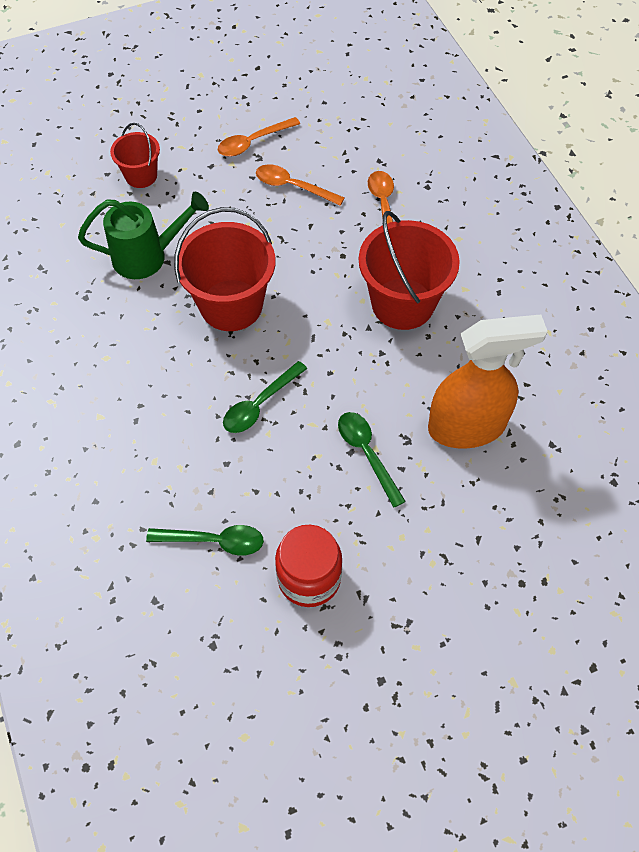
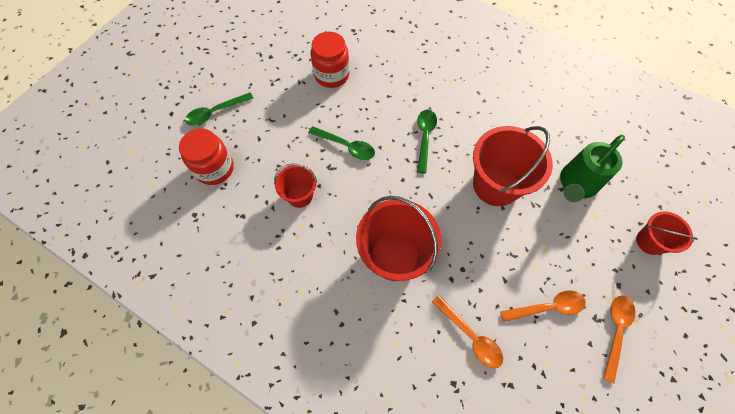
camera: 145 degrees right, 5 degrees up
(214, 541) = (388, 65): green spoon -> green spoon (215, 112)
(467, 427) = (300, 195): orange spray bottle -> red bucket
(561, 529) = (215, 168): none -> red jar

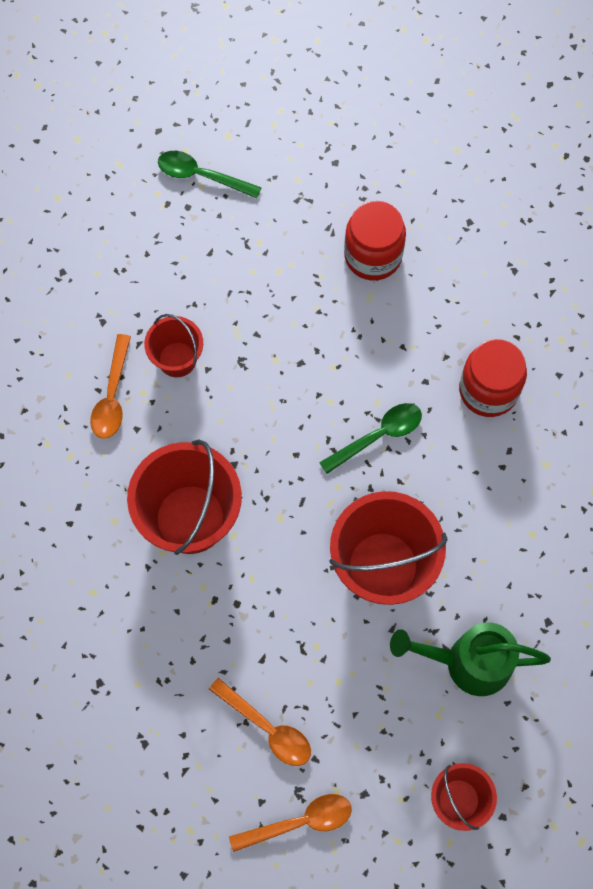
camera: 50 degrees right, 5 degrees up
(215, 168) = (132, 242): red jar -> red jar (488, 390)
(346, 146) = (285, 356): green spoon -> none
(470, 336) = (164, 665): orange spoon -> orange spoon (112, 396)

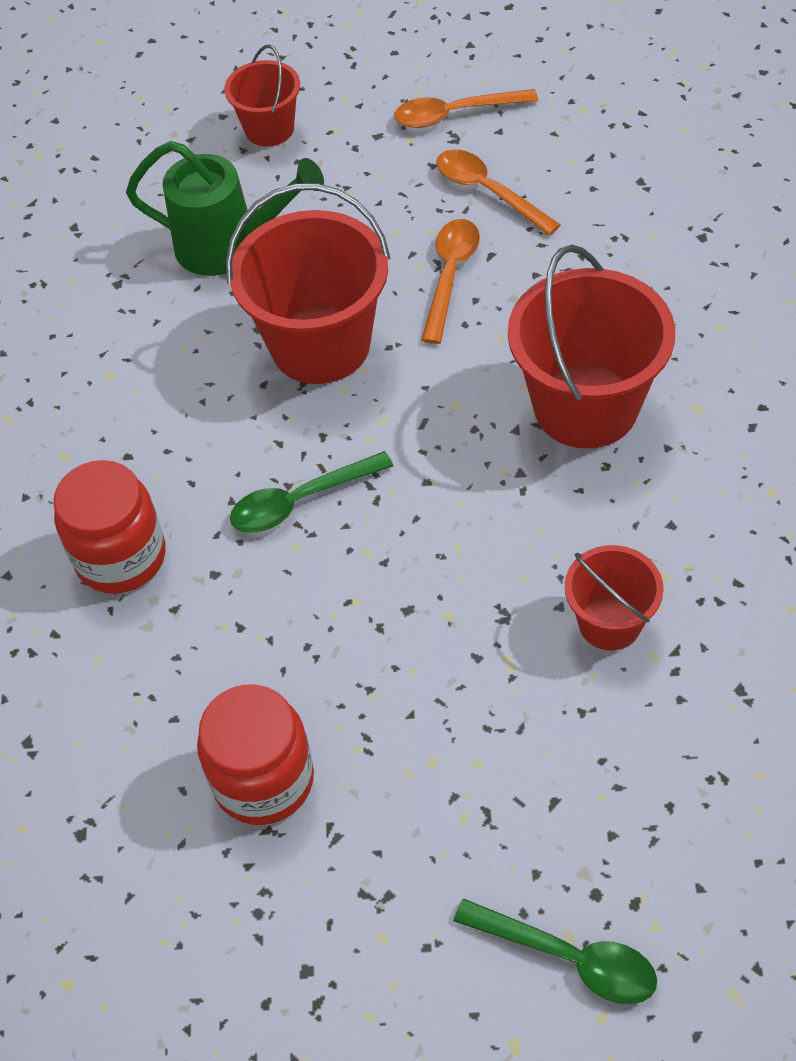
camera: 170 degrees left, 15 degrees down
(112, 396) = (713, 572): orange spoon -> orange spoon (450, 276)

